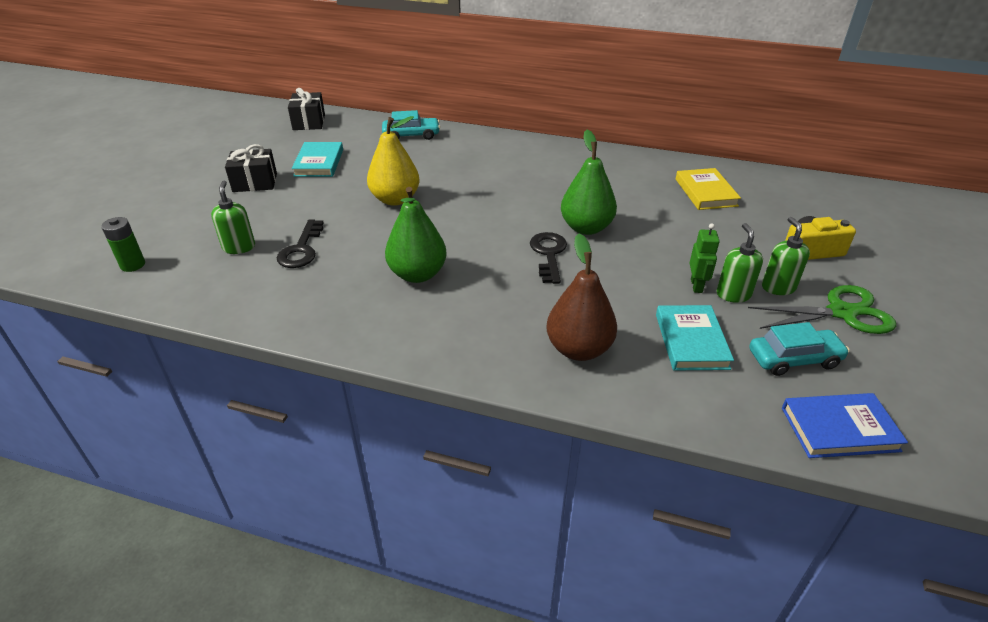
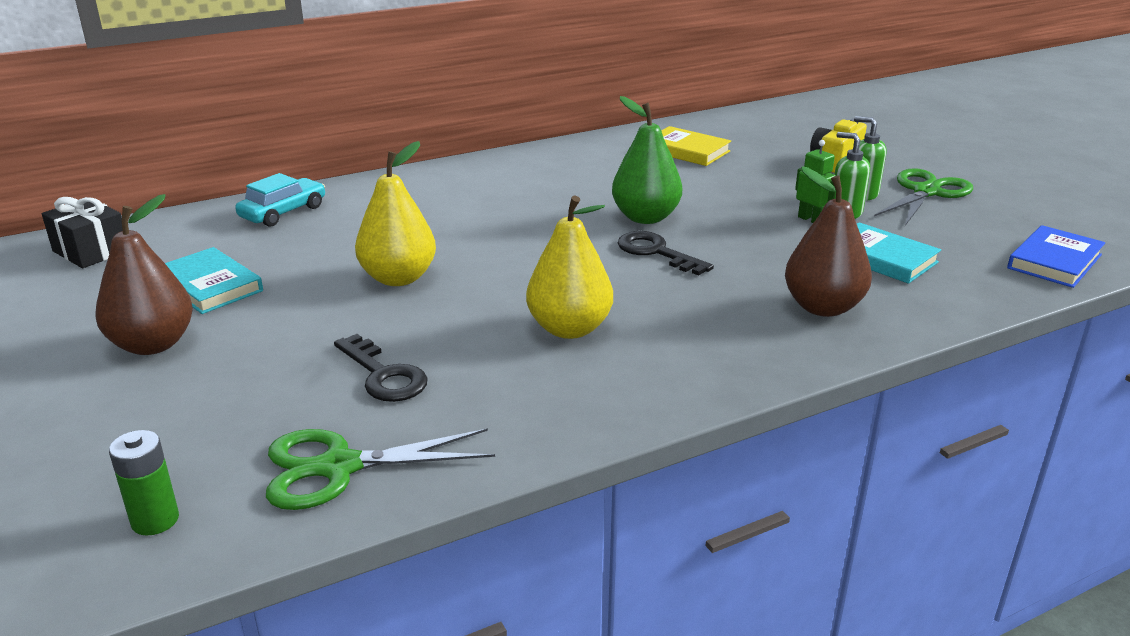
camera: 45 degrees left, 10 degrees down
(214, 284) = (339, 467): none -> green scissors
(239, 247) = (289, 416): green soap dispenser -> none
(255, 182) = (153, 344): black gift -> brown pear
(417, 274) = (569, 329): green pear -> yellow pear
(794, 359) = (957, 235): turquoise car -> none

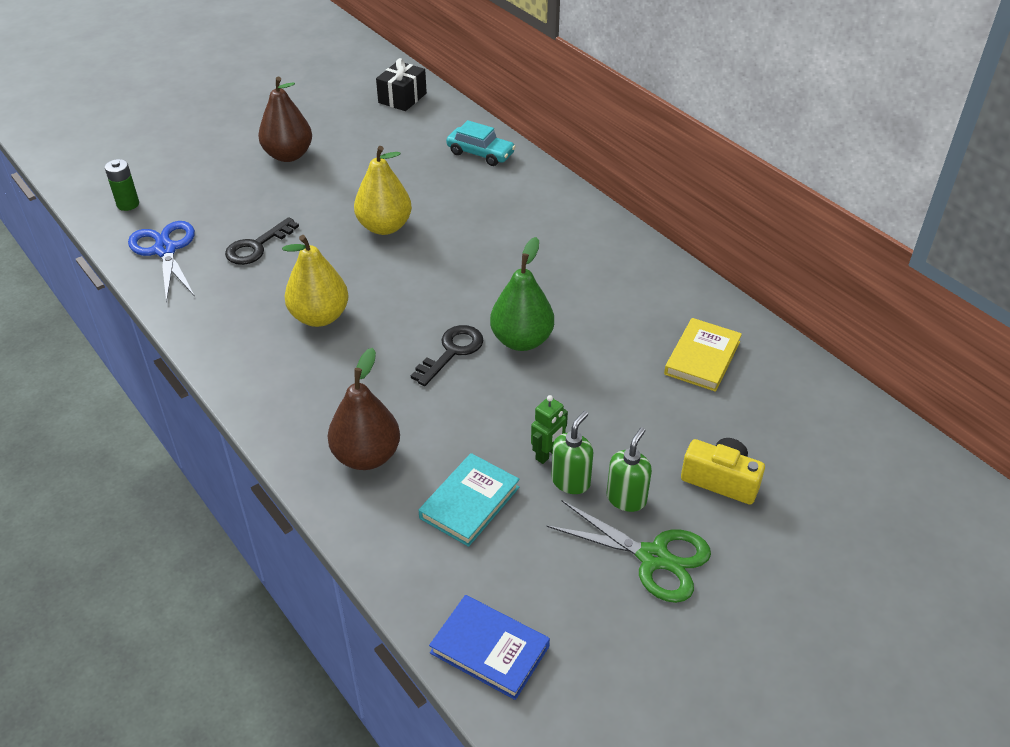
camera: 80 degrees right, 15 degrees up
(209, 286) = (362, 154): turquoise book -> none
(339, 467) = (165, 250): green scissors -> blue scissors

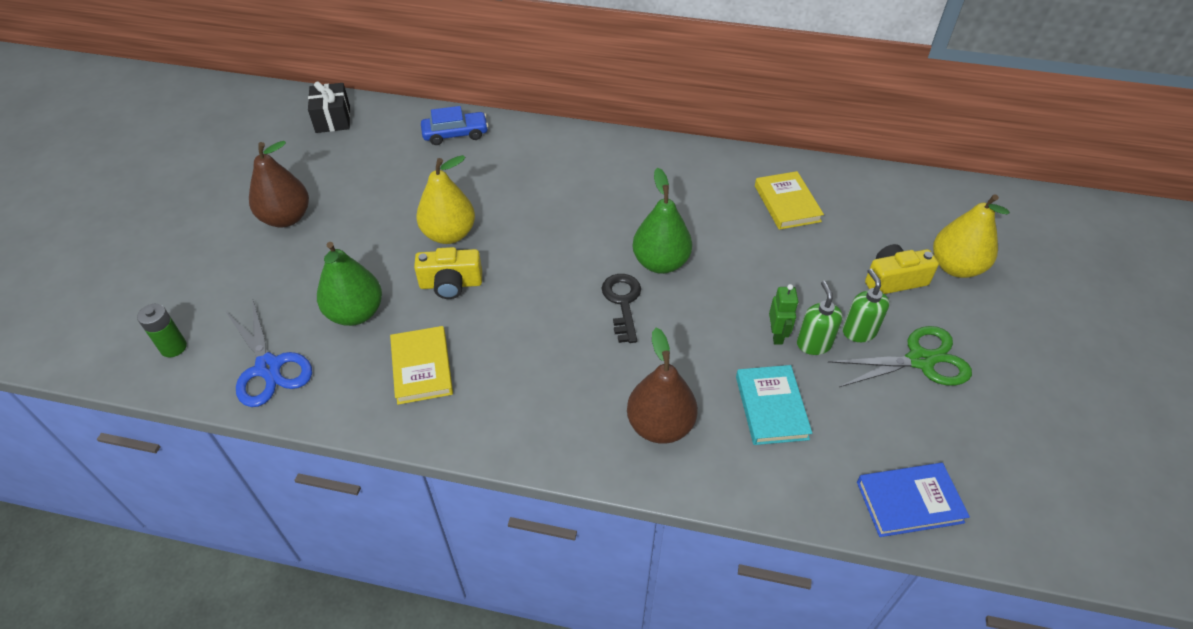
camera: 40 degrees left, 5 degrees up
(165, 250) = (268, 367): blue scissors -> blue scissors turned 150 degrees counterclockwise
(255, 309) = (422, 367): none -> yellow book
(257, 246) = (355, 313): black key -> green pear
(319, 316) = (486, 339): yellow pear -> yellow pear (955, 267)
(342, 263) = (451, 284): none -> yellow camera
(480, 153) = (455, 134): turquoise car -> blue car

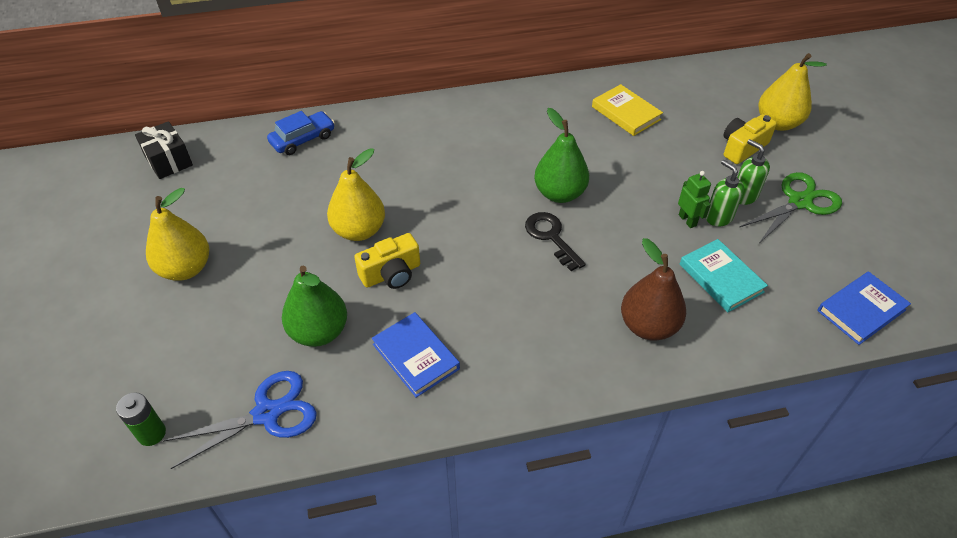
camera: 25 degrees left, 0 degrees up
(268, 367) = (267, 413): blue scissors -> blue scissors turned 60 degrees counterclockwise
(286, 218) = (186, 269): brown pear -> yellow pear
(422, 367) = (415, 356): yellow book -> blue book

